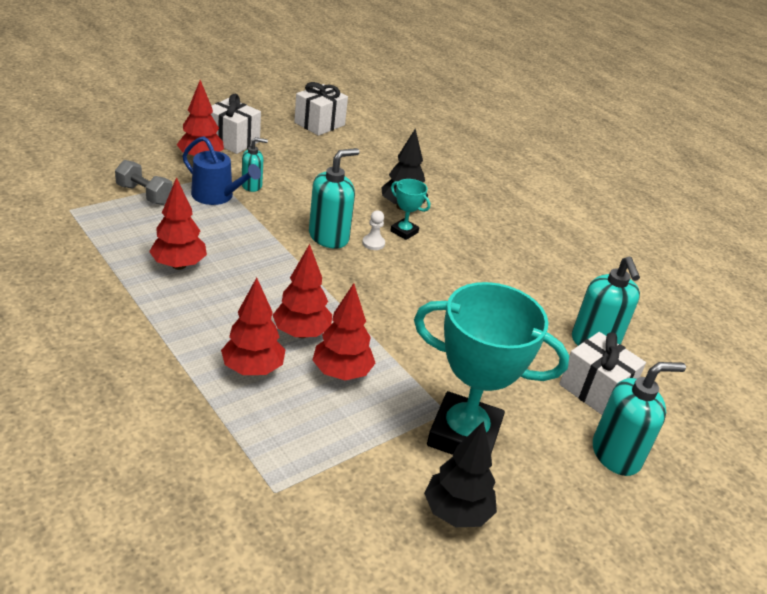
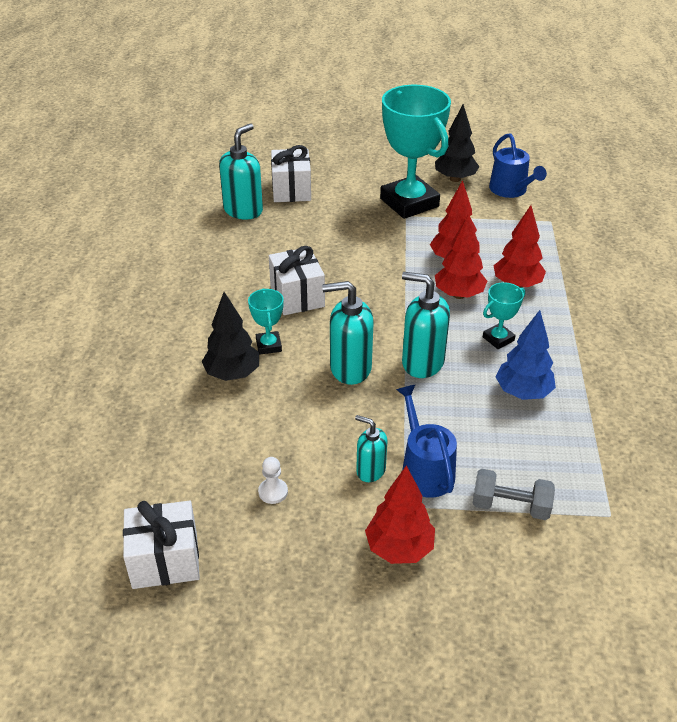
camera: 135 degrees left, 5 degrees up
(144, 194) = (510, 506): grey dumbbell -> grey dumbbell turned 60 degrees counterclockwise
(179, 265) = (522, 393): red tree -> blue tree
(231, 303) = (498, 339): none -> turquoise trophy
(232, 140) = (327, 572): white gift -> white gift (297, 296)
(368, 530) = (510, 190): none -> blue watering can
(373, 243) = (314, 345): white pawn -> white pawn (273, 492)
(616, 454) = (330, 164): turquoise soap dispenser -> turquoise soap dispenser (422, 362)

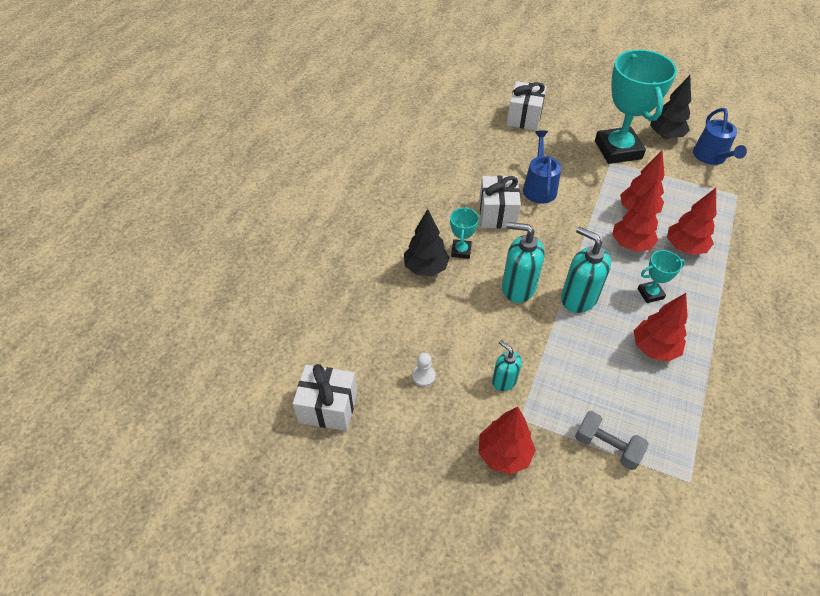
camera: 20 degrees right, 10 degrees up
(243, 210) = (480, 127): turquoise soap dispenser -> none
(425, 470) = (547, 393): blue watering can -> blue watering can (539, 187)
(522, 393) = (654, 348): blue tree -> red tree

